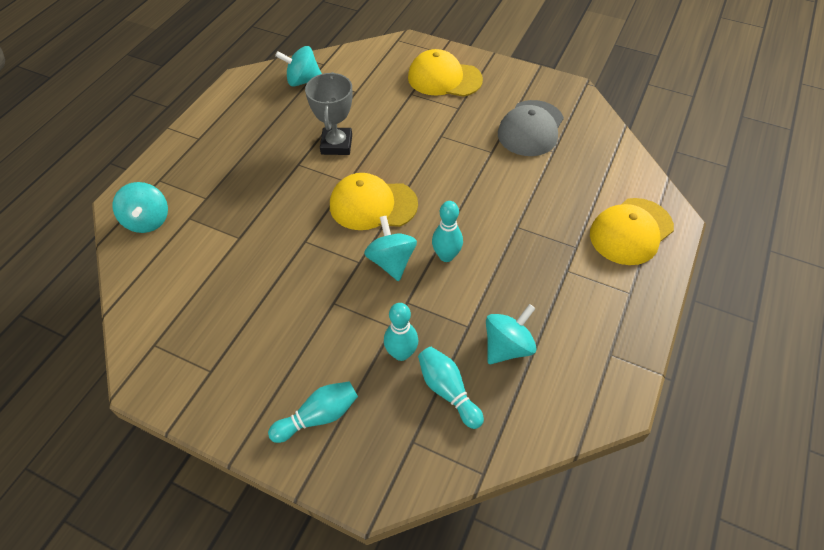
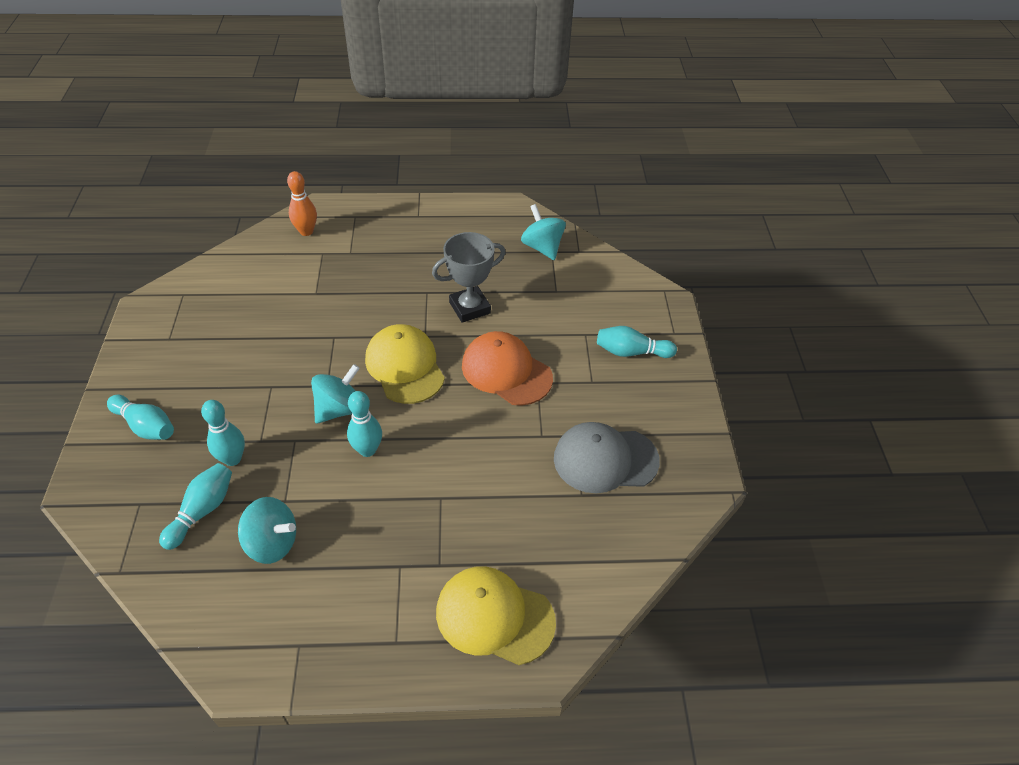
camera: 60 degrees right, 5 degrees down
(148, 221) = (306, 231): turquoise spinning top -> orange bowling pin
(418, 148) = (506, 371): none -> orange cap
(444, 78) = (631, 352): yellow cap -> turquoise bowling pin

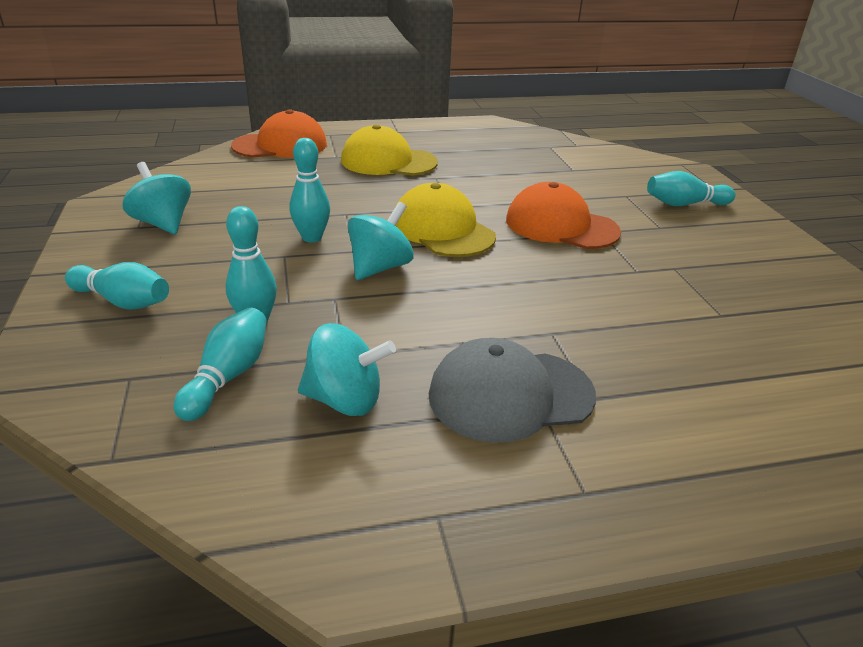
camera: 10 degrees left, 15 degrees down
(306, 231) = (280, 145): orange bowling pin -> orange cap
(367, 450) = (434, 299): turquoise bowling pin -> turquoise bowling pin (312, 237)
(469, 308) = (489, 185): grey trophy -> none
(494, 616) = (705, 445): yellow cap -> yellow cap (388, 161)
(542, 247) = (539, 144): turquoise spinning top -> turquoise spinning top (163, 223)
(605, 459) = (725, 284): grey cap -> grey cap (510, 395)

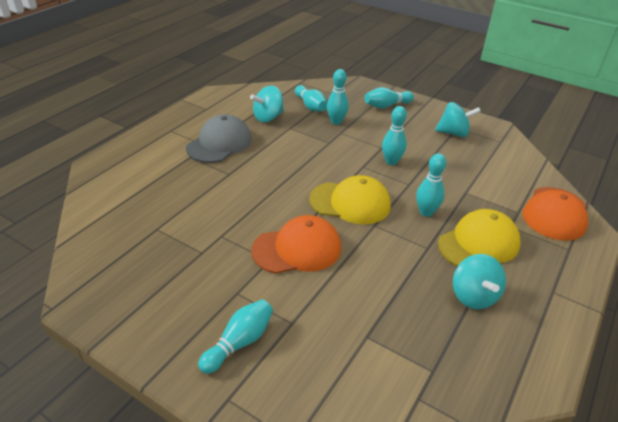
camera: 135 degrees right, 5 degrees up
(380, 267) = (337, 164): turquoise spinning top -> turquoise spinning top (473, 296)
(383, 191) = (426, 212): none -> turquoise bowling pin

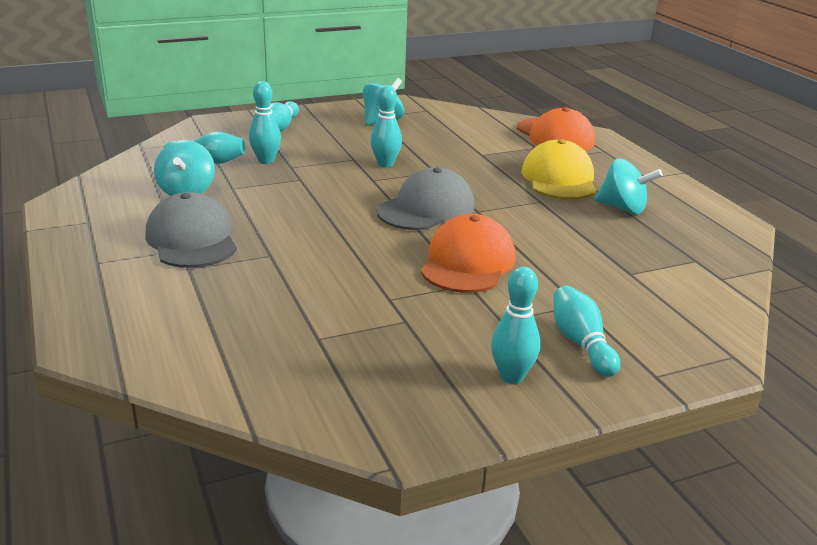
camera: 55 degrees left, 10 degrees down
(350, 203) = (426, 208): yellow cap -> grey cap
(426, 212) = (488, 181): turquoise bowling pin -> turquoise bowling pin (511, 376)

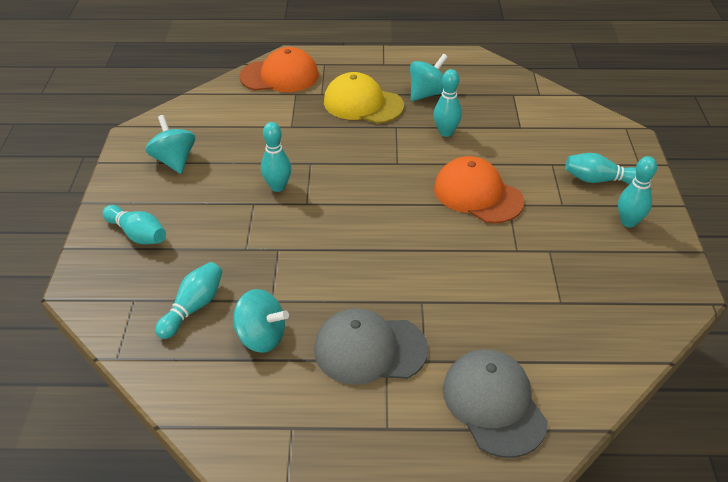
camera: 65 degrees left, 15 degrees up
(266, 161) = (220, 263): turquoise bowling pin -> turquoise bowling pin (446, 132)
(426, 208) = (379, 189): grey cap -> grey cap (493, 404)

